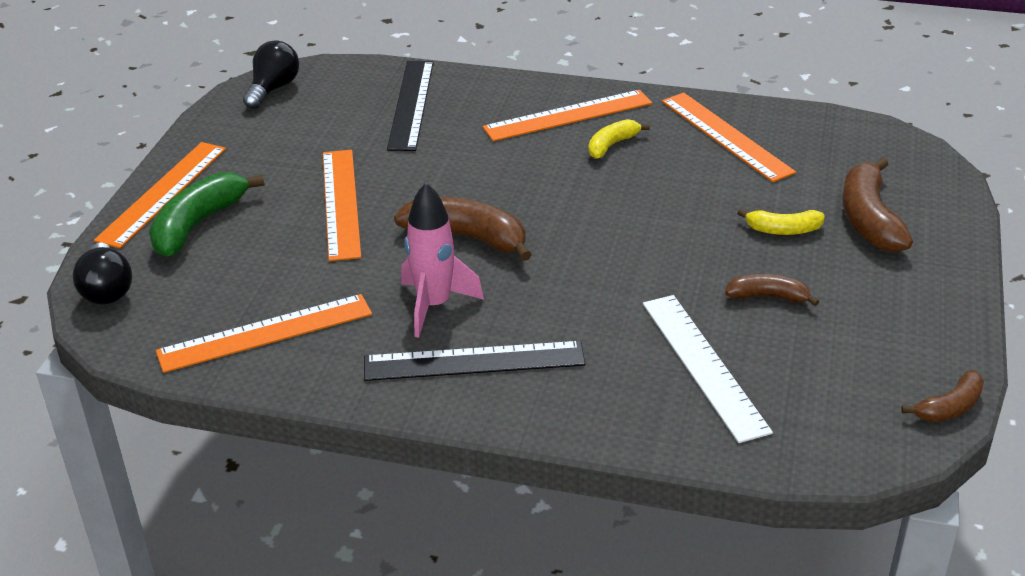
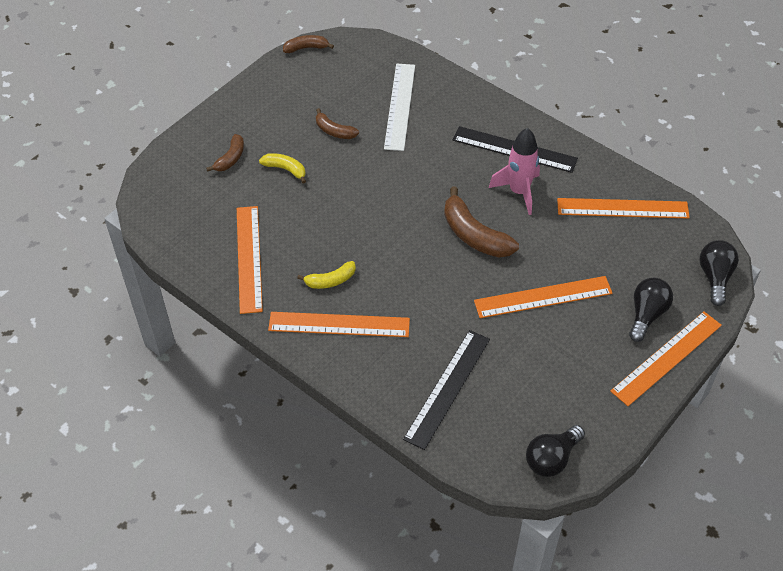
camera: 155 degrees left, 15 degrees up
(198, 224) = (646, 314): green banana -> black light bulb
(340, 203) = (543, 297): orange ruler -> orange ruler turned 60 degrees clockwise
(869, 219) = (231, 158): brown banana -> brown banana, size x0.57

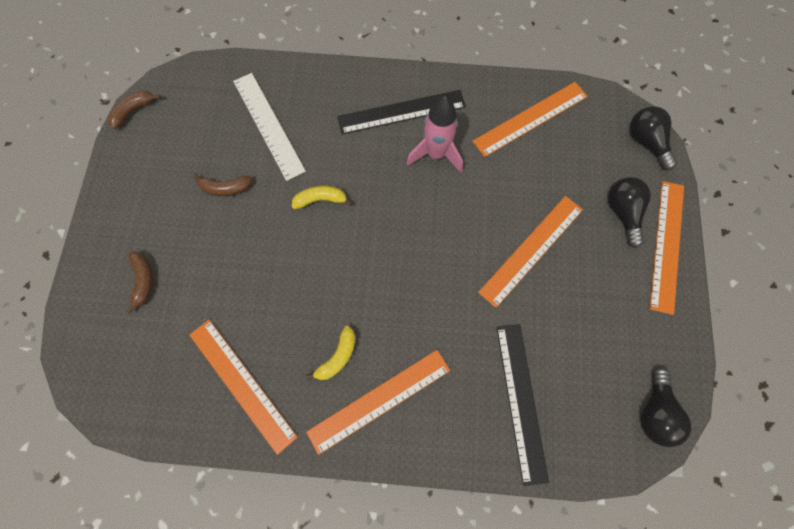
camera: 35 degrees left, 20 degrees up
(285, 169) = (208, 259): yellow banana -> yellow banana (320, 199)
(474, 235) = (430, 223): brown banana -> none

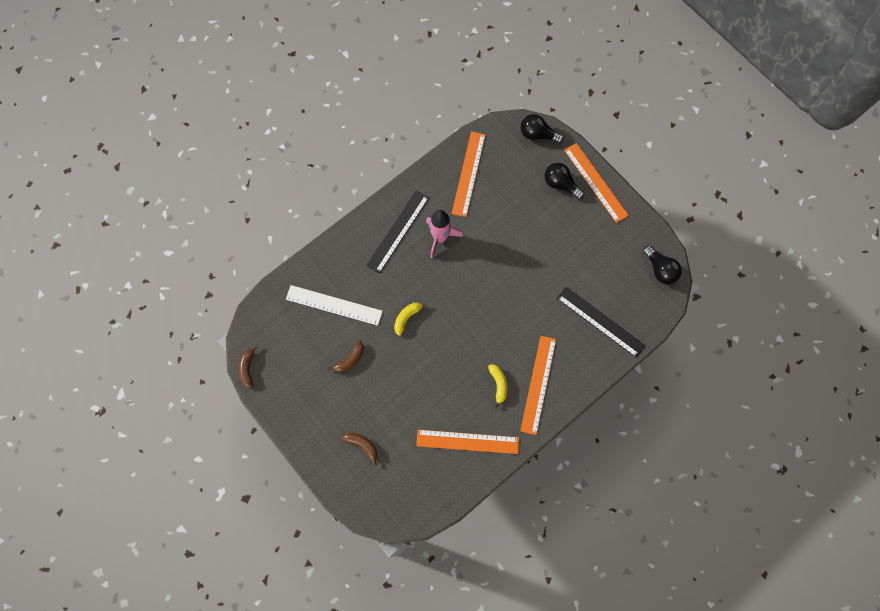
camera: 45 degrees left, 0 degrees up
(531, 250) = (536, 244): orange ruler -> none

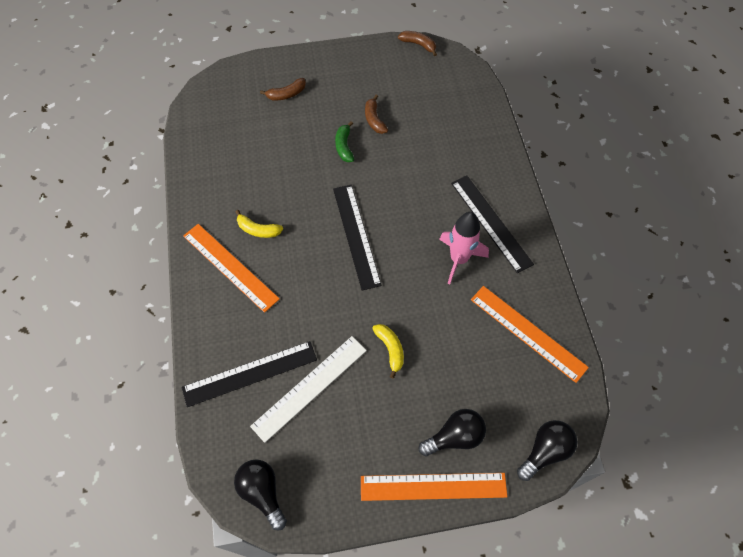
camera: 120 degrees right, 10 degrees down
(334, 305) = (439, 131): white ruler -> white ruler (309, 387)
(389, 367) = (344, 146): none -> green banana
(406, 318) = (385, 184): yellow banana -> yellow banana (390, 349)
(462, 314) = (356, 235): none -> black ruler
(467, 441) = (225, 175): orange ruler -> none
(660, 270) = (262, 492): black light bulb -> black light bulb turned 60 degrees clockwise

